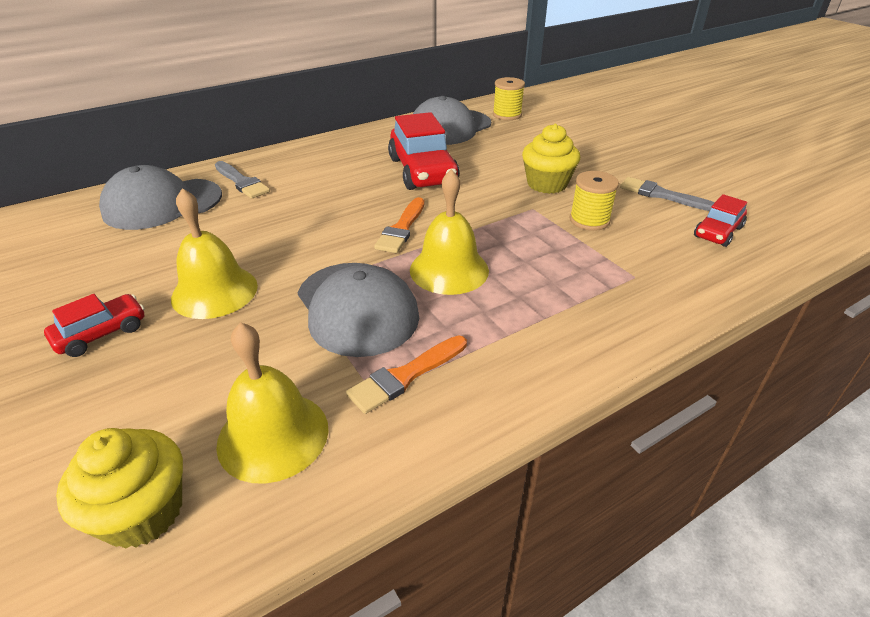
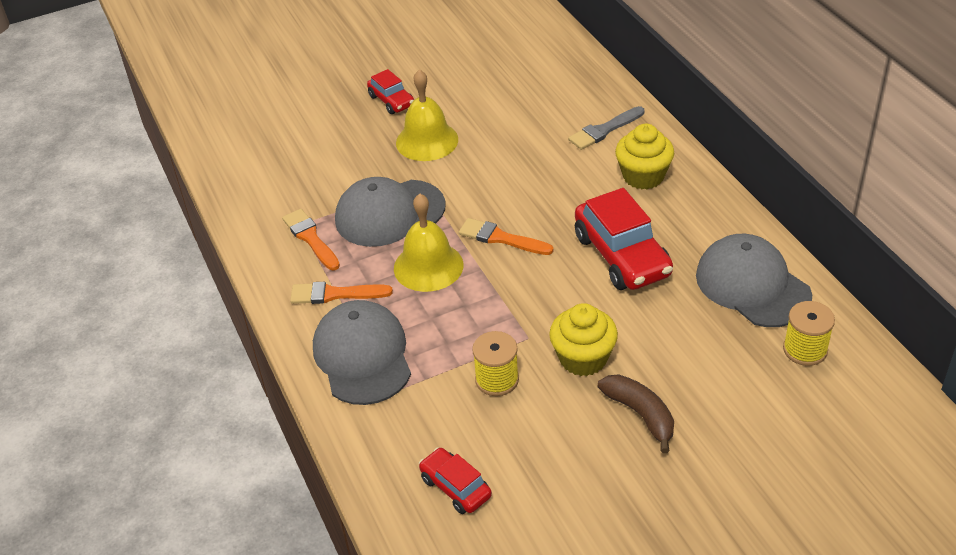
camera: 100 degrees right, 5 degrees up
(142, 512) = (247, 146): yellow cupcake -> yellow cupcake (643, 176)
(162, 204) = (565, 91): grey cap -> grey cap (362, 356)
(273, 435) = (280, 184): yellow bell -> none
(422, 171) = (622, 256): red car -> red car turned 105 degrees counterclockwise
(509, 336) = (335, 294): none -> orange brush
(592, 162) = (641, 414): none -> brown banana
(661, 195) = (546, 462): grey brush -> none

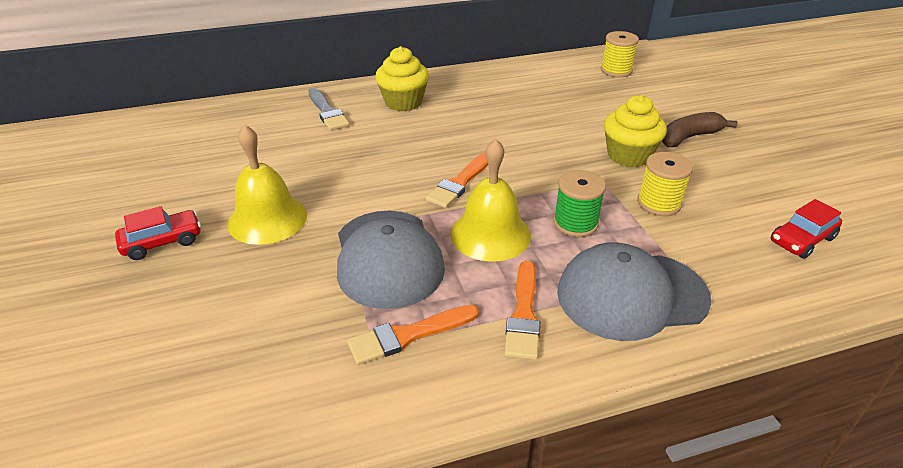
camera: 85 degrees left, 5 degrees down
(453, 319) = (575, 223): none -> green spool
(622, 256) = (503, 123): red car -> none
(752, 285) = (549, 78): grey cap -> none

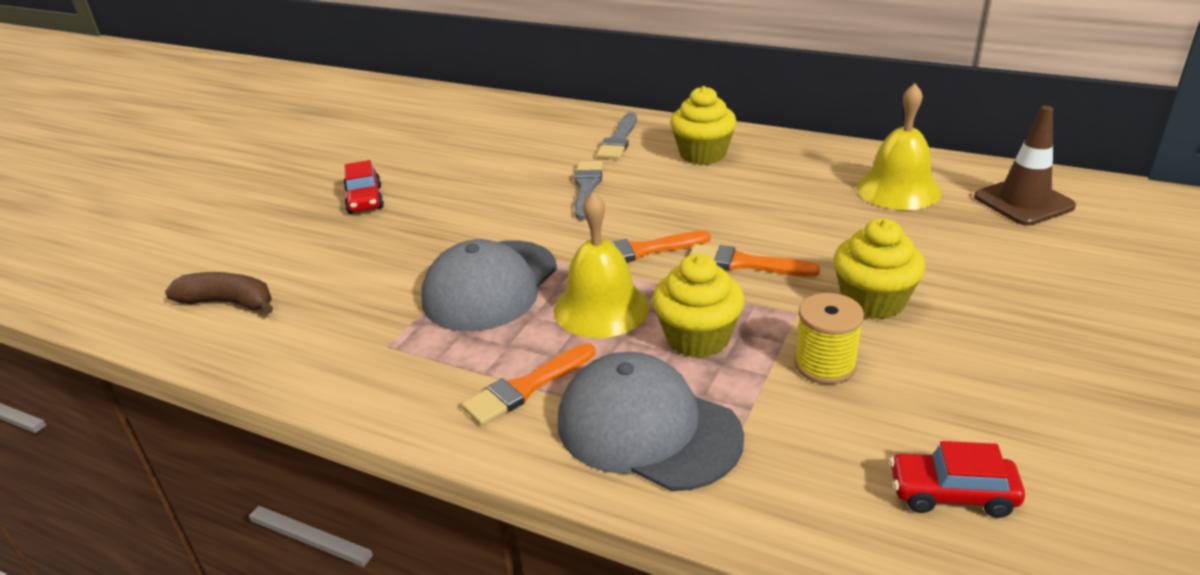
camera: 45 degrees right, 5 degrees down
(162, 242) = (365, 200): red car -> red car turned 60 degrees clockwise
(267, 219) = (450, 213): yellow bell -> yellow bell (898, 189)
(354, 155) = (587, 187): none -> grey brush
(408, 335) = (420, 351): orange brush -> orange brush (744, 263)
(575, 223) = (697, 338): green spool -> yellow cupcake
(616, 70) = (1023, 202): yellow spool -> brown traffic cone
(689, 137) = (996, 315): brown banana -> brown banana (229, 303)

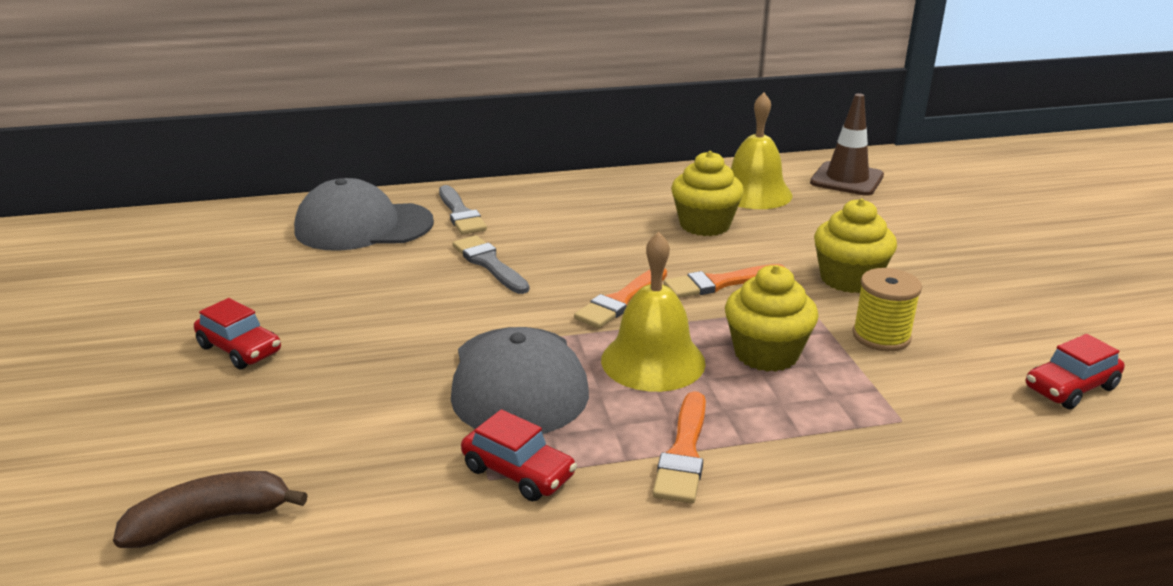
camera: 40 degrees left, 5 degrees down
(408, 350) = (518, 472): none -> red car
(647, 428) = (828, 439): grey cap -> grey cap (363, 226)
(702, 154) = (559, 206): yellow cupcake -> yellow cupcake (704, 225)

